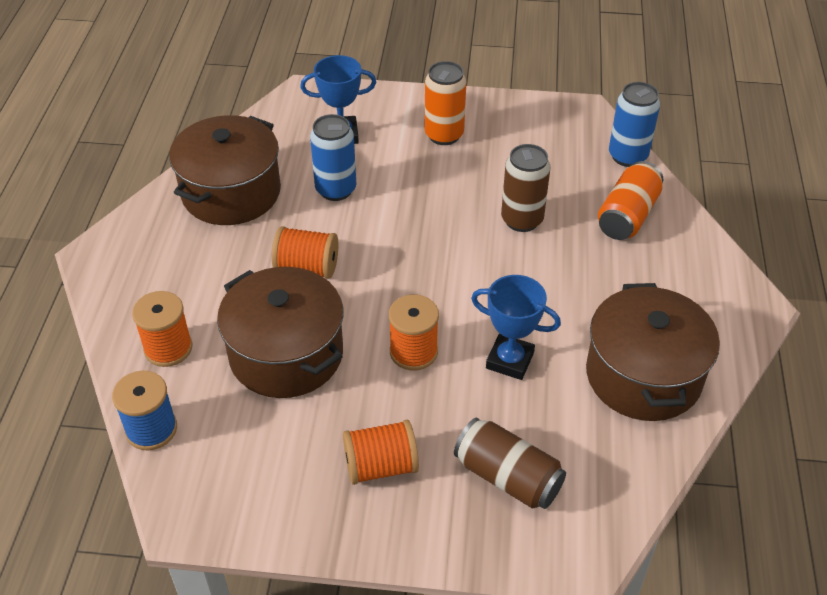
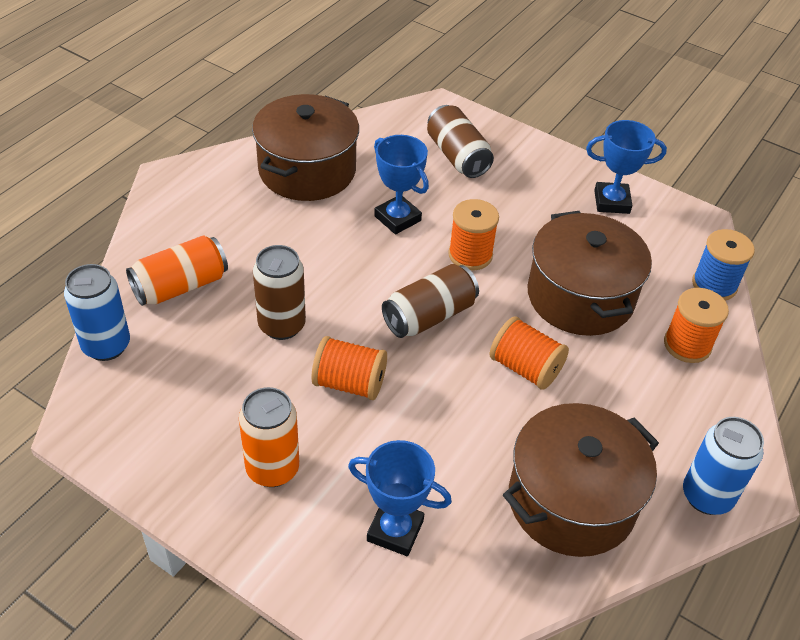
camera: 155 degrees left, 0 degrees up
(297, 494) = (611, 202): none -> blue trophy
(336, 189) = (447, 448): blue can -> blue can (707, 496)
(380, 466) = (542, 194): orange spool -> orange spool (349, 383)
(412, 277) = (429, 315): none -> brown can

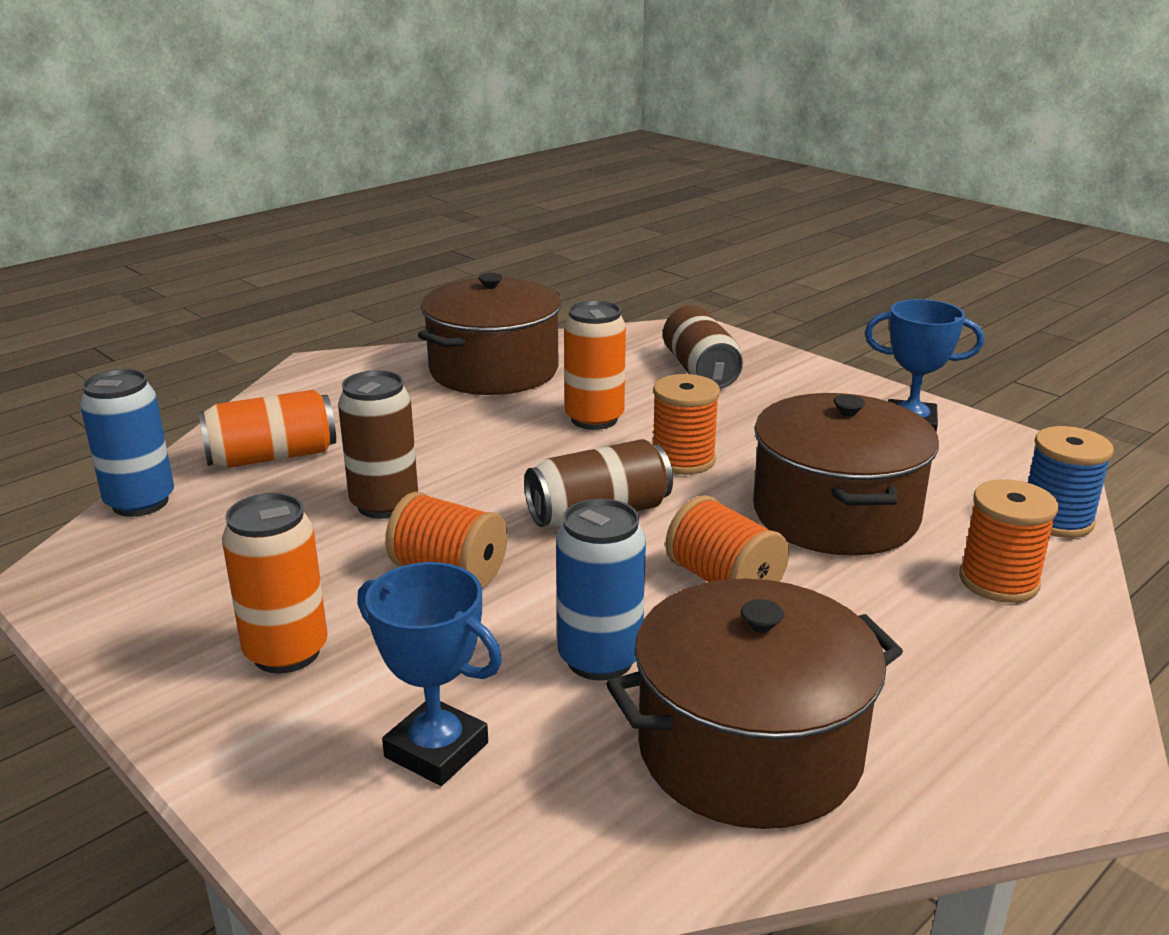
camera: 15 degrees right, 20 degrees down
(397, 218) = (594, 419): blue trophy -> orange can
(707, 496) = (1000, 774): blue can -> blue can (599, 659)

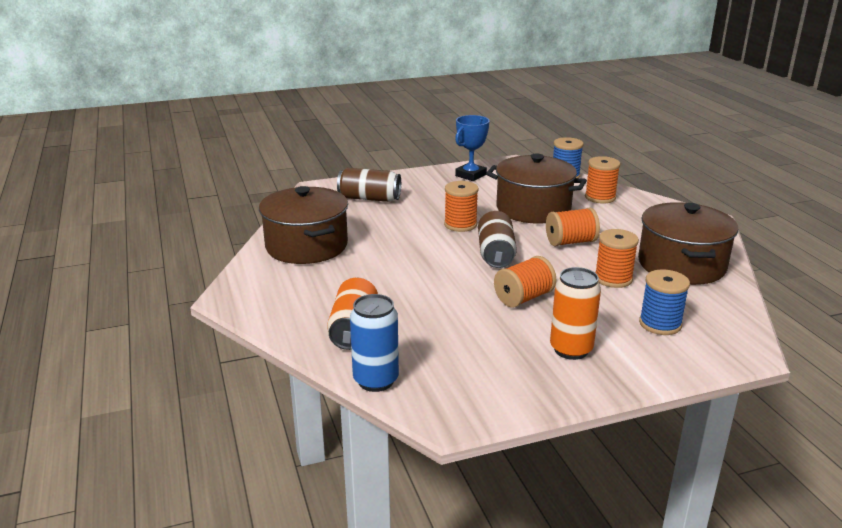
camera: 65 degrees left, 0 degrees up
(384, 504) = (443, 303): brown can -> none
(436, 750) = (660, 324): blue trophy -> blue spool
(594, 419) = (397, 234): orange can -> none
(599, 659) = (613, 279): blue can -> orange spool

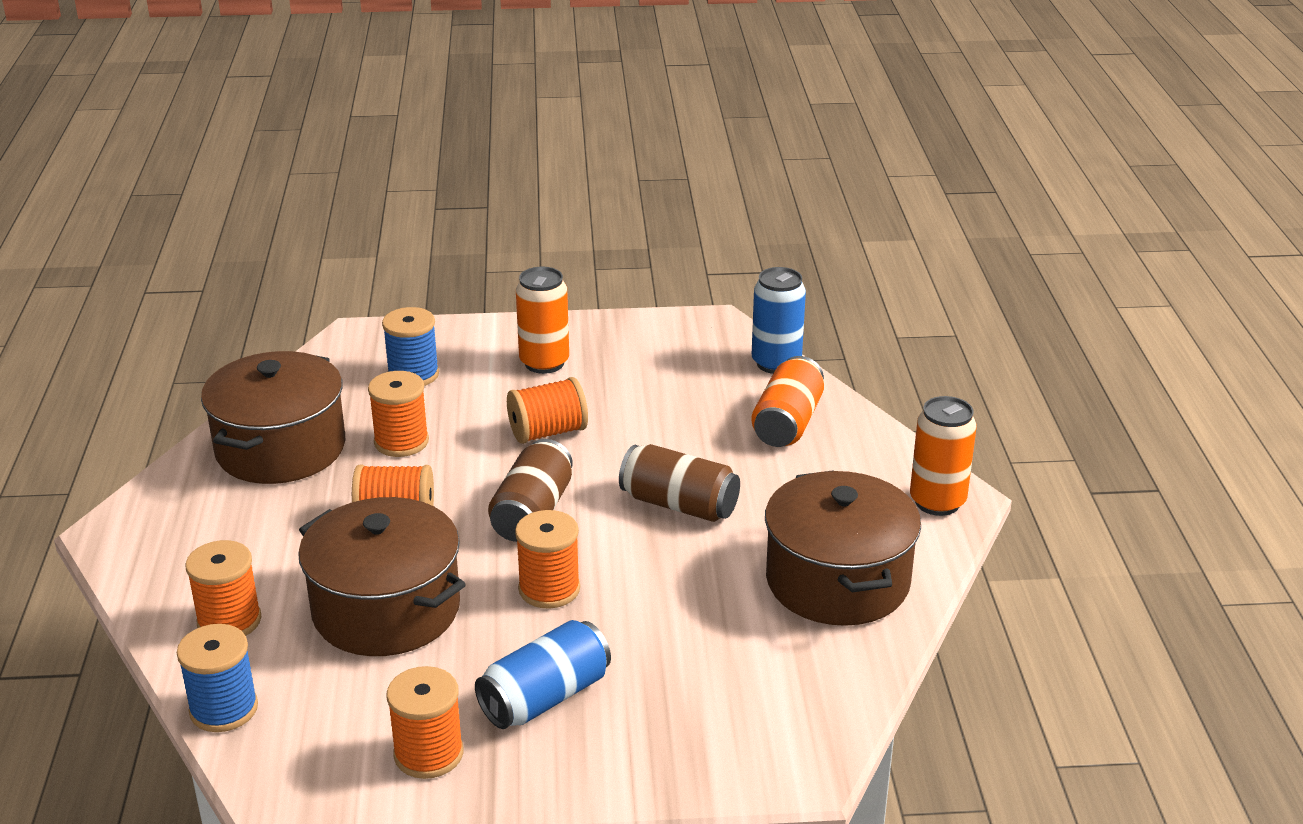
camera: 165 degrees left, 5 degrees up
(243, 292) = (937, 502): none -> orange can
(369, 198) = (692, 703): brown can -> brown can (679, 504)
(435, 193) = (545, 697): none -> blue can
(470, 175) = (428, 754): blue trophy -> orange spool

